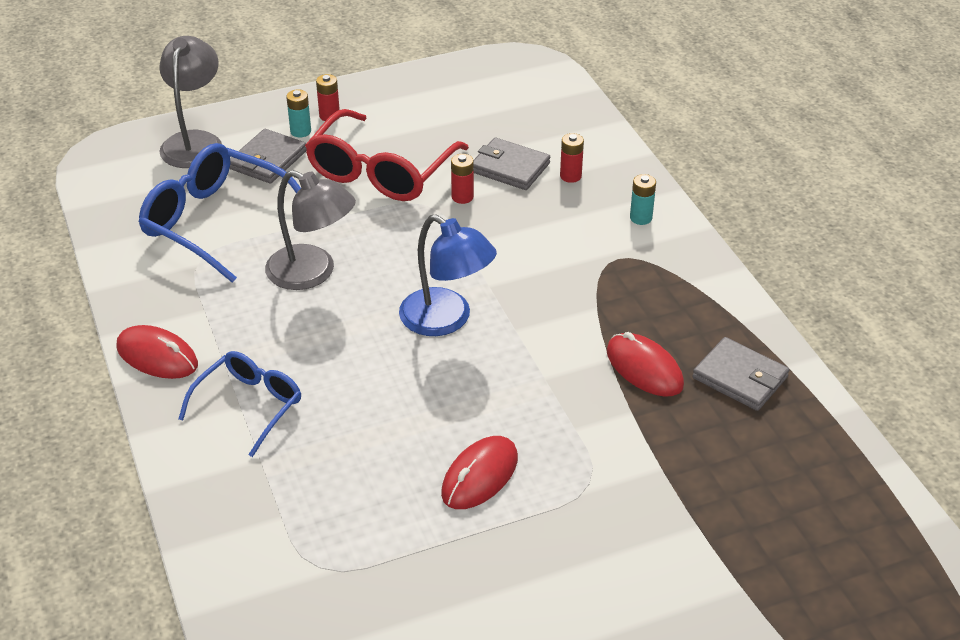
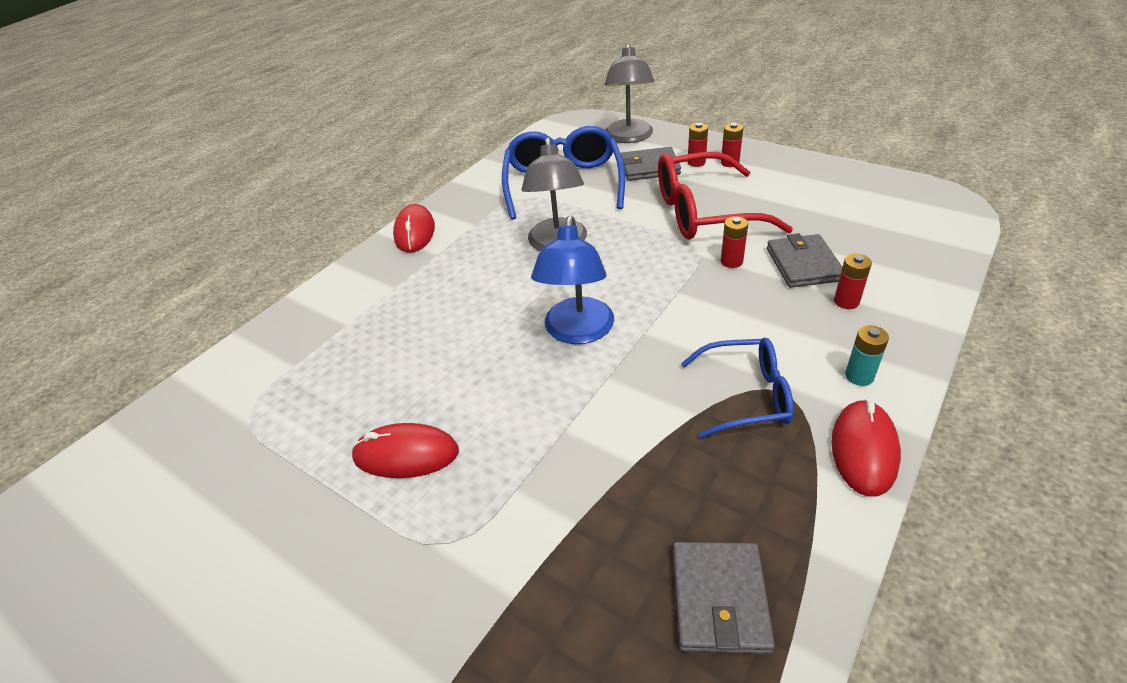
camera: 60 degrees right, 0 degrees up
(195, 141) = (629, 137): grey lamp -> grey lamp turned 120 degrees clockwise
(249, 405) = (397, 291): blue glasses -> blue glasses (747, 395)
(300, 131) = (696, 162): turquoise battery -> red battery
(644, 368) = (648, 499): red mouse -> red mouse (864, 449)

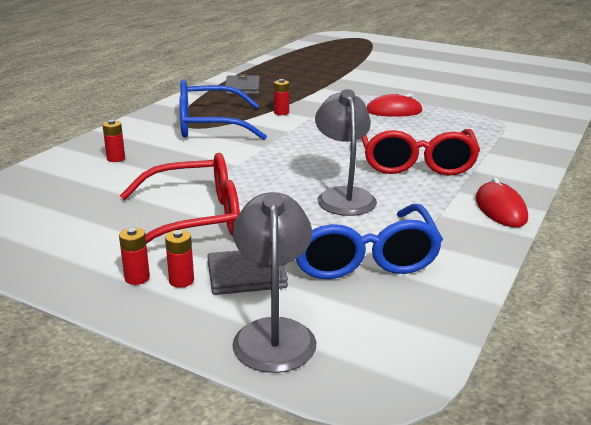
camera: 170 degrees right, 15 degrees down
(454, 299) = (416, 163): none -> red glasses
(577, 332) = (312, 147): blue lamp -> none
(731, 261) = (187, 181): red battery -> red battery (281, 113)
(747, 395) = (208, 125): blue glasses -> blue glasses, size x1.61
(803, 264) = (129, 178): grey wallet -> none
(859, 376) = (139, 131): turquoise battery -> none
(864, 449) = (159, 112): red mouse -> none

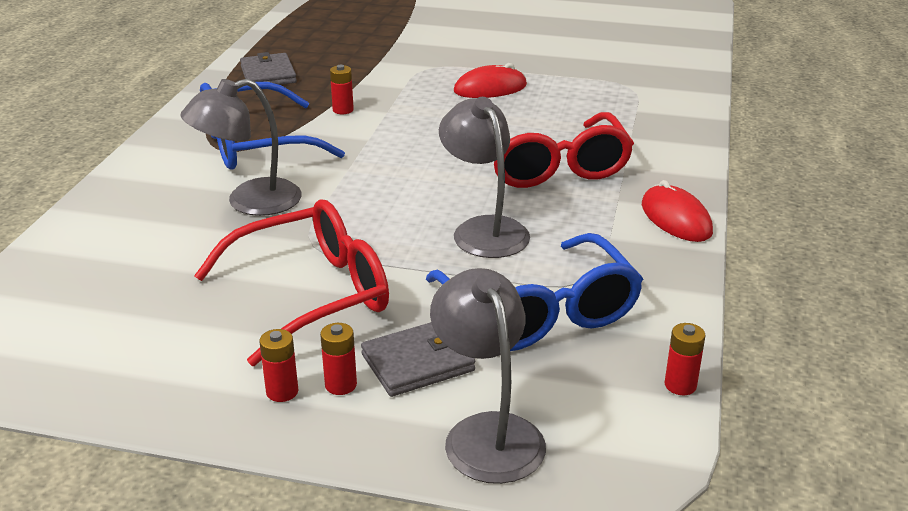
camera: 15 degrees left, 5 degrees up
(116, 158) = (151, 217): red battery -> red battery (680, 385)
(186, 158) = (249, 202): none -> grey lamp

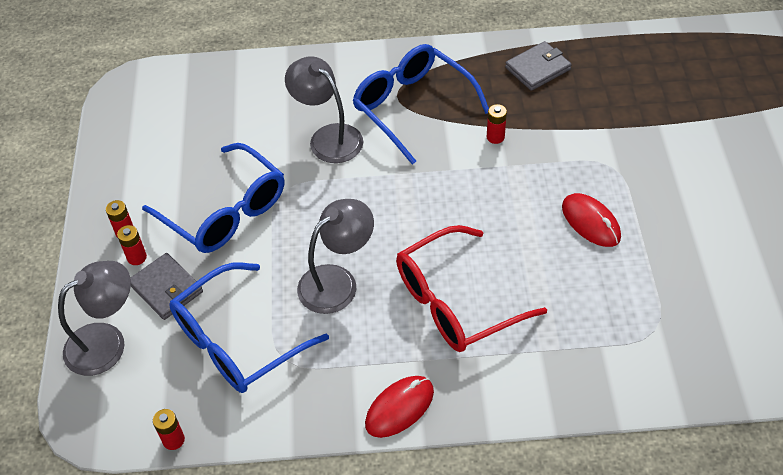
camera: 75 degrees right, 20 degrees up
(313, 294) = (225, 212): red glasses -> blue glasses

